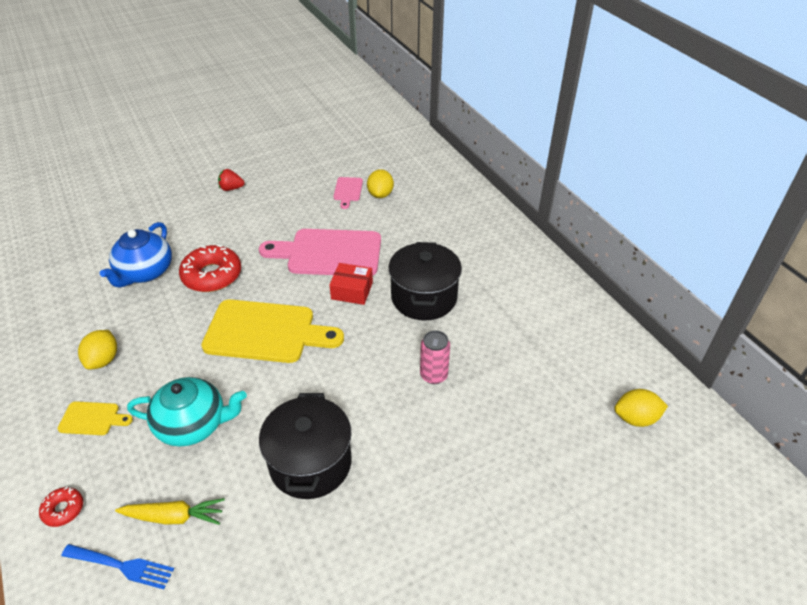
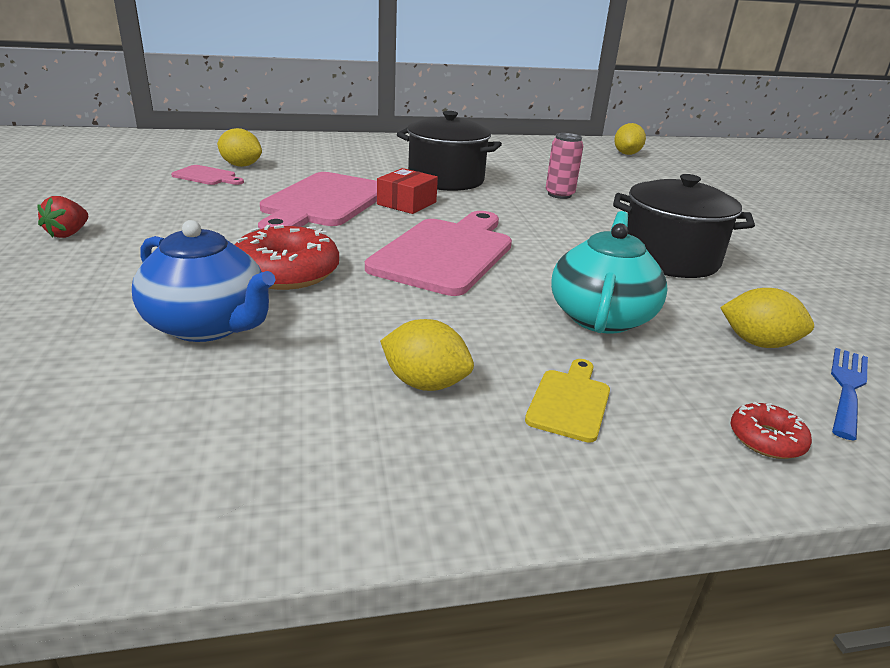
camera: 75 degrees left, 15 degrees down
(174, 517) = (758, 343): yellow carrot -> yellow lemon
(266, 332) = (446, 253): yellow cutting board -> pink cutting board

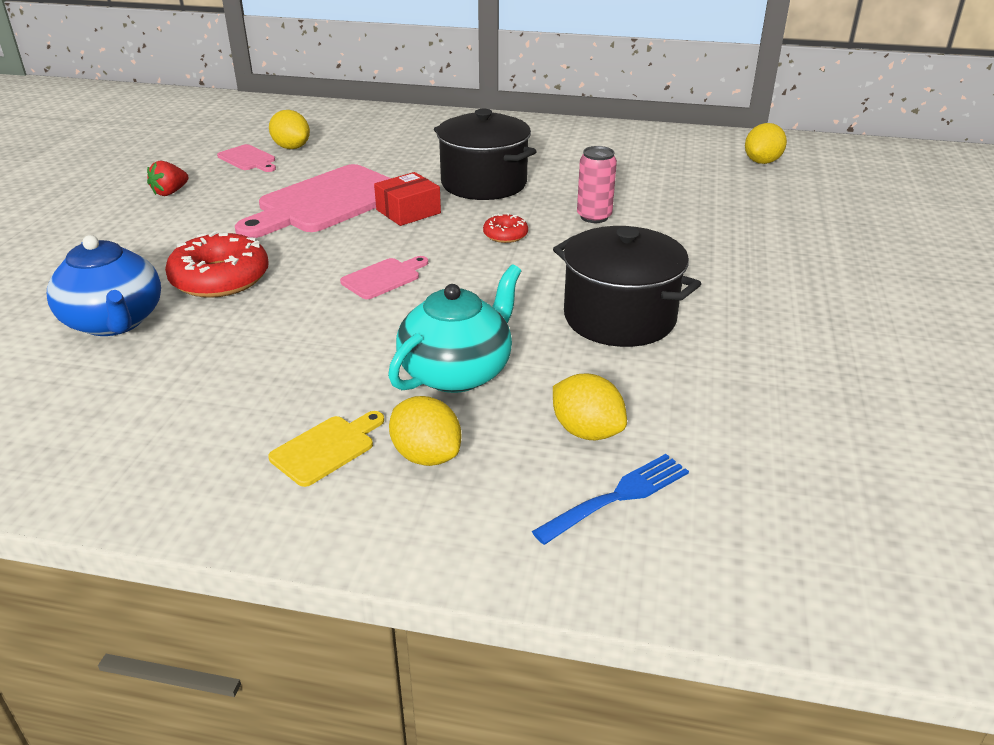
camera: 25 degrees right, 5 degrees up
(68, 234) = (85, 215): red strawberry -> red strawberry (170, 192)
(425, 383) = (227, 406): yellow lemon -> yellow lemon (426, 455)
(446, 253) = (384, 278): pink cutting board -> pink cutting board, size x0.46
(766, 439) = (461, 522): red donut -> red donut (505, 235)

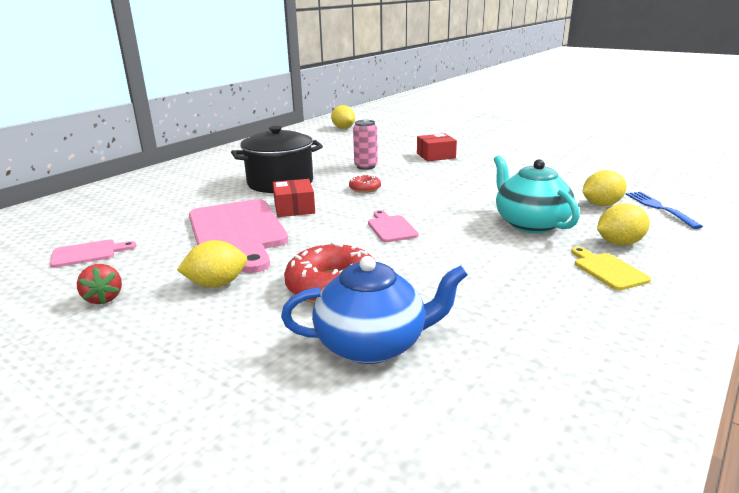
camera: 65 degrees left, 10 degrees down
(291, 147) = (96, 233): yellow lemon -> yellow lemon (216, 284)
(619, 318) = (490, 181): black pot -> none
(701, 255) = (436, 156): none -> red box

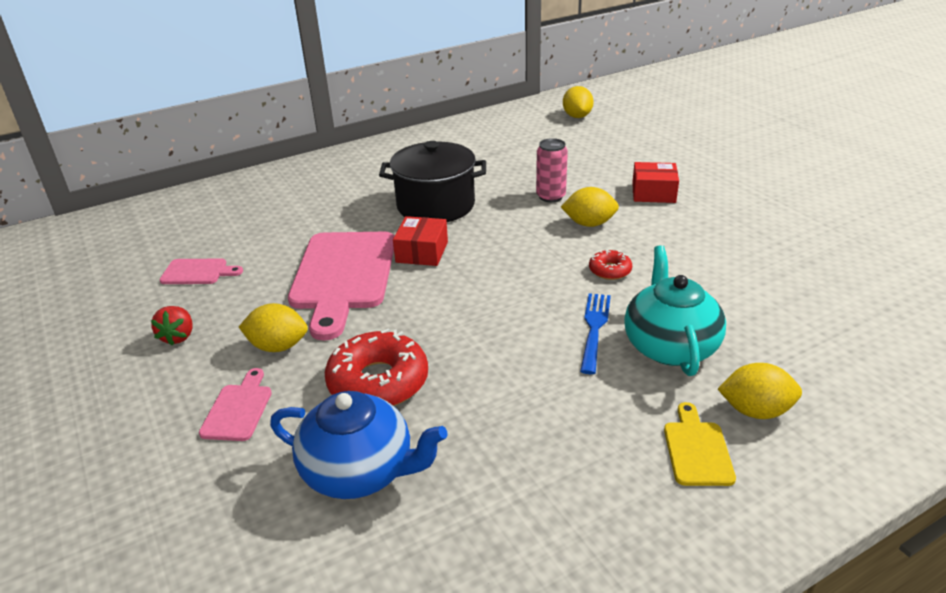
camera: 25 degrees right, 10 degrees up
(365, 188) = (521, 236): red donut -> red donut (610, 270)
(391, 228) = (501, 310): pink cutting board -> pink cutting board (238, 409)
(601, 205) = (797, 336): yellow lemon -> yellow lemon (589, 224)
(659, 208) = (877, 363): blue fork -> blue fork (594, 328)

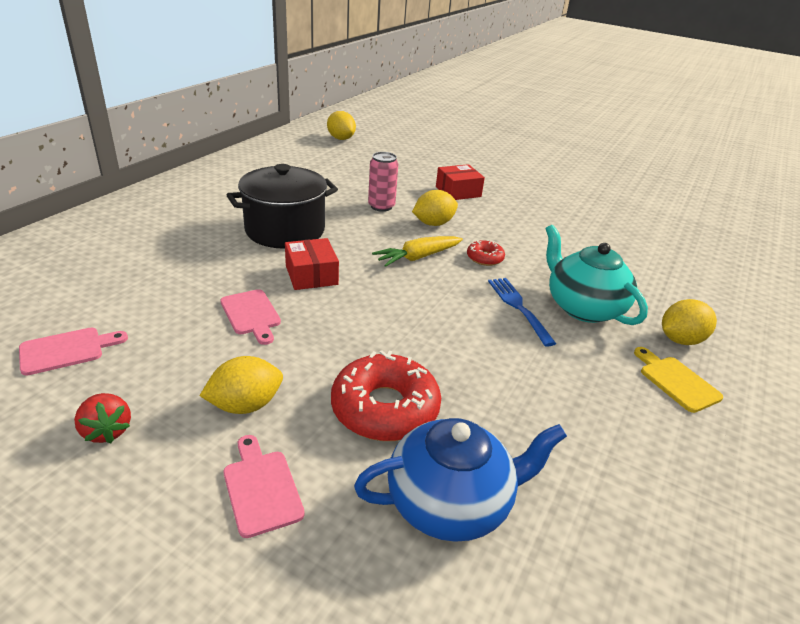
camera: 35 degrees left, 0 degrees up
(343, 276) = (251, 314): pink cutting board -> pink cutting board, size x0.46
(537, 255) = (417, 257): none -> yellow carrot

